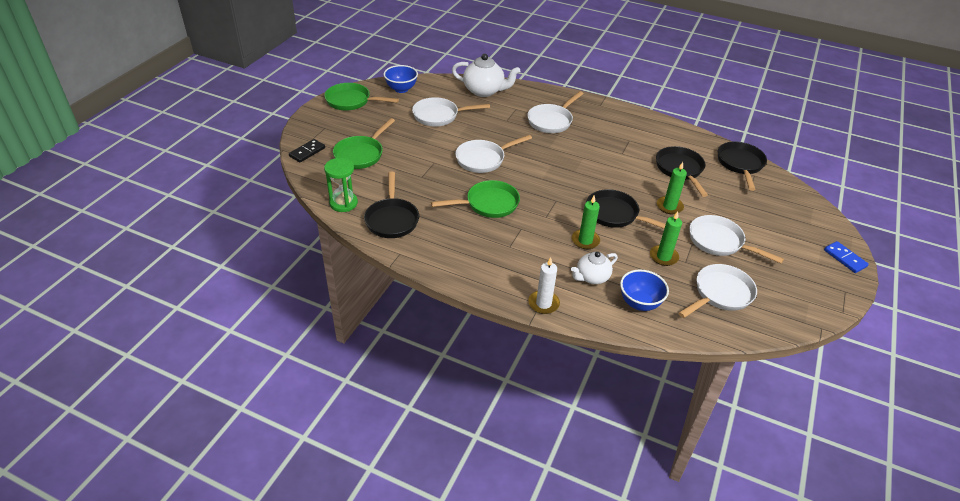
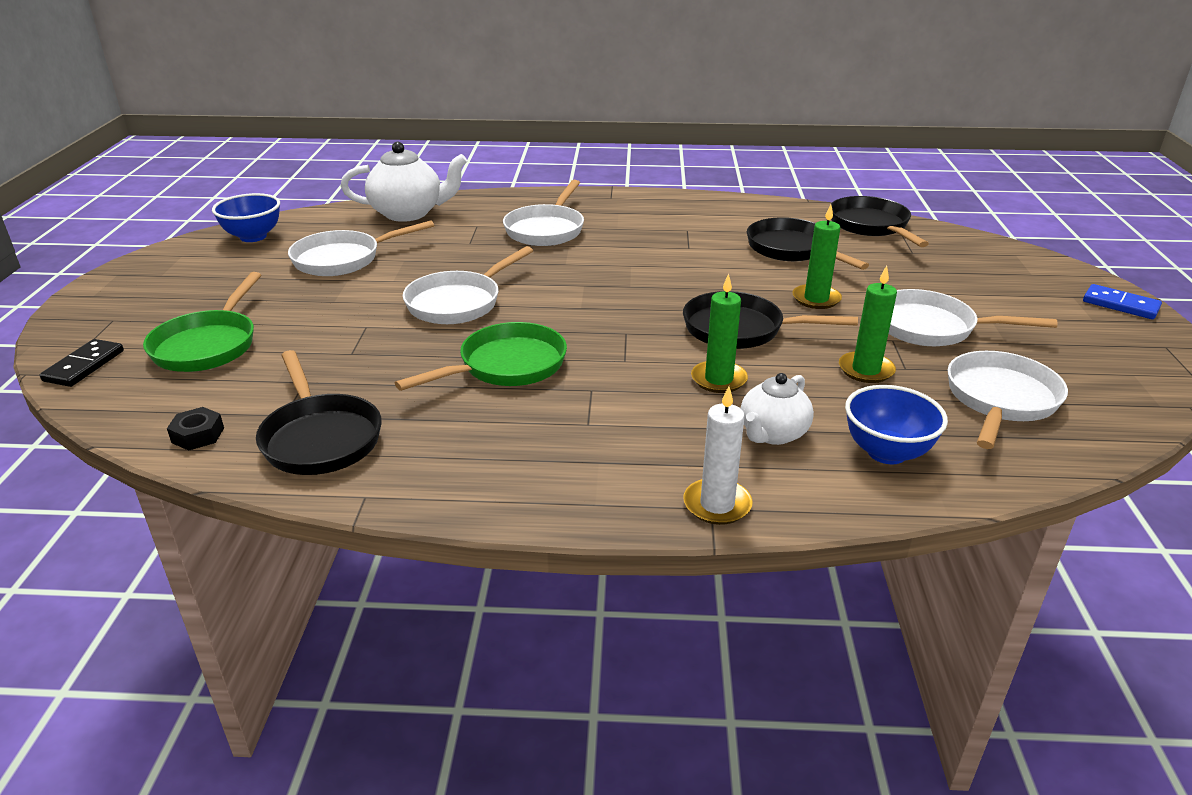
camera: 20 degrees left, 10 degrees down
(343, 203) = (198, 435): green hourglass -> black nut
(351, 101) = (158, 270): green pan -> none

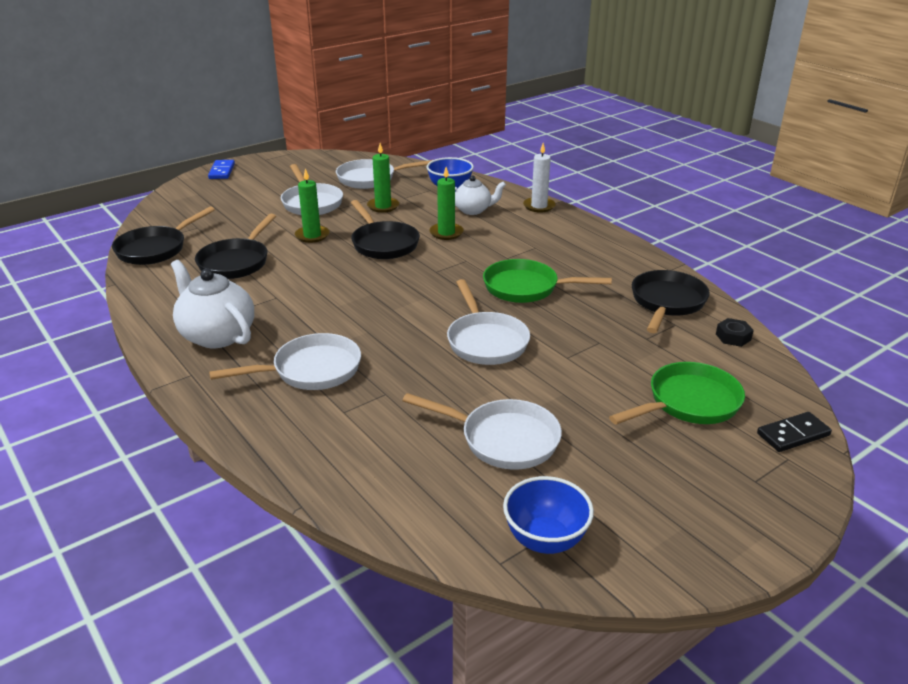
camera: 130 degrees left, 0 degrees up
(408, 213) = (363, 473): white teapot -> white teapot (217, 335)
(458, 303) = (486, 341): white pan -> white pan turned 75 degrees clockwise

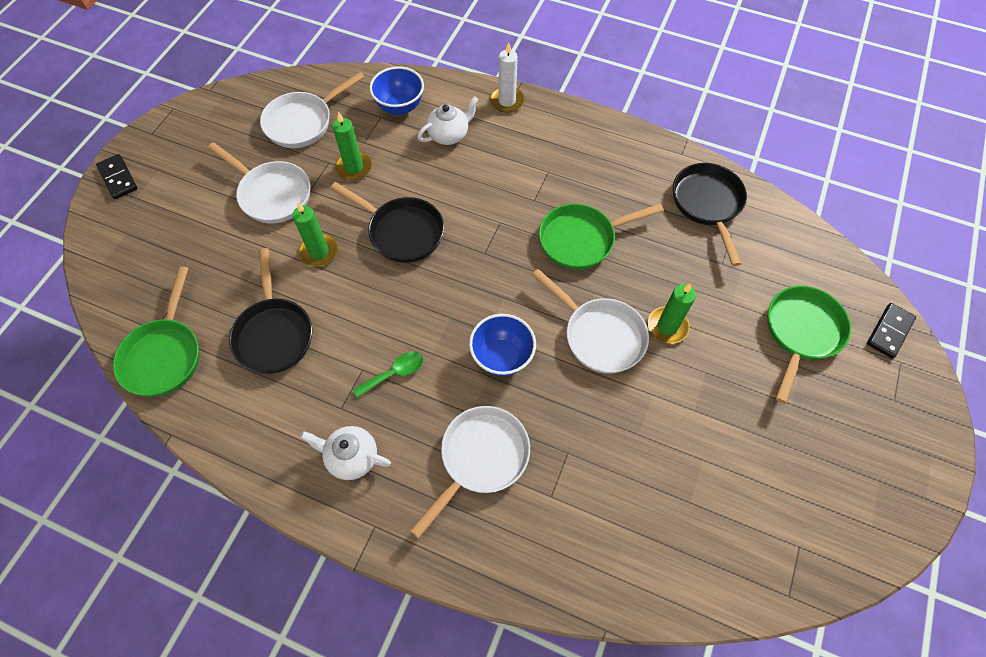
camera: 30 degrees left, 30 degrees up
(155, 249) = (164, 355): black pan -> green pan
(217, 335) = (352, 457): white teapot -> white teapot, size x0.63
(222, 171) = (118, 178): blue domino -> black domino
(297, 306) = (394, 373): none -> green spoon
(446, 233) = (450, 186): green candle -> green candle (667, 326)
(503, 439) = (699, 456): white pan -> none
(545, 540) = (802, 552): blue bowl -> blue bowl (502, 357)
(733, 337) = (783, 228): black nut -> none

